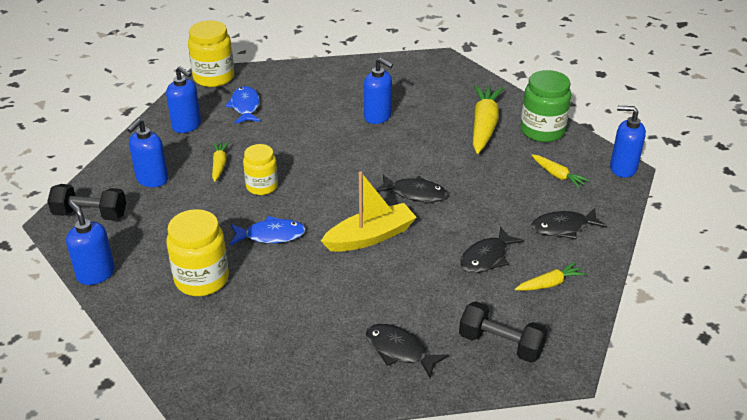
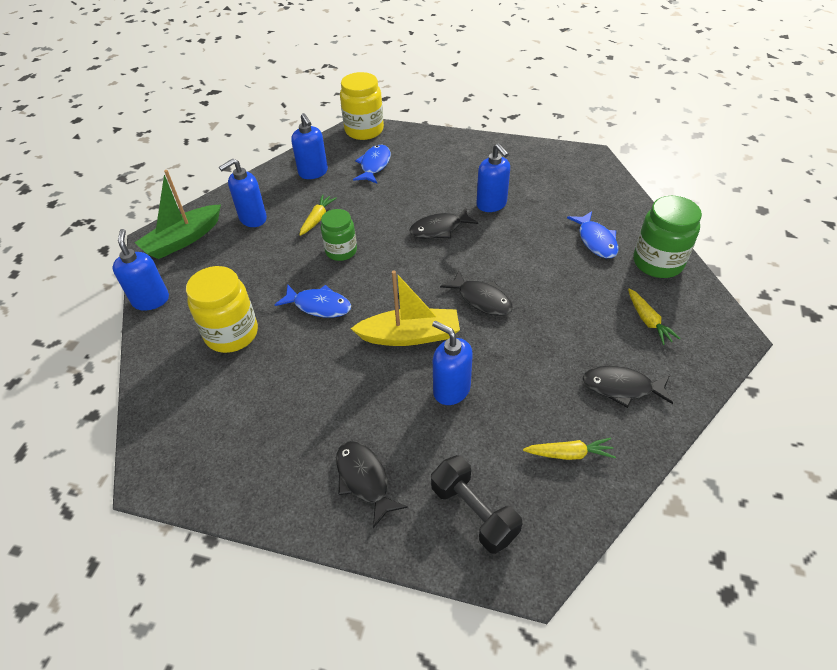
camera: 25 degrees right, 10 degrees up
(90, 214) = (183, 240): black dumbbell -> green boat
(262, 186) = (341, 251): yellow jar -> green jar
(484, 125) = (596, 240): yellow carrot -> blue fish
(487, 257) = (516, 398): black fish -> black fish (439, 229)
(622, 168) = (731, 333): blue soap dispenser -> blue soap dispenser (451, 390)

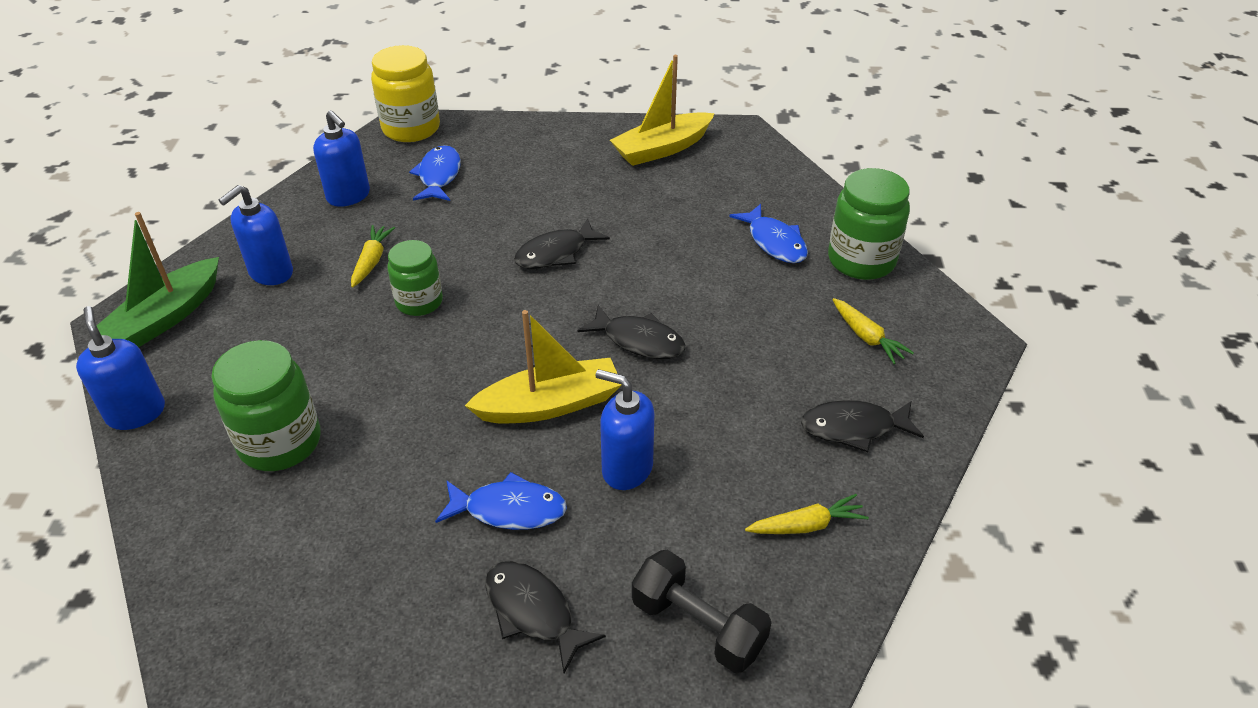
camera: 15 degrees left, 5 degrees down
(232, 334) = (280, 442): yellow jar -> green jar
(319, 305) = (405, 383): blue fish -> blue fish (509, 509)
(491, 204) = (621, 211): blue soap dispenser -> none
(530, 163) = (662, 149): none -> yellow boat

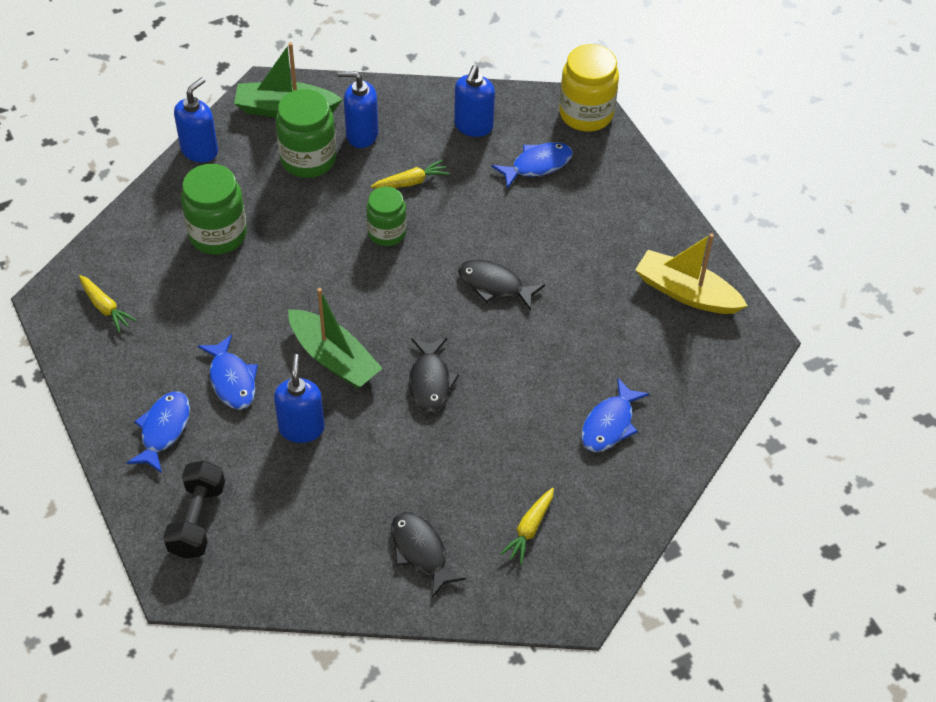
camera: 60 degrees right, 10 degrees up
(533, 612) = (163, 430): black fish -> blue fish
(550, 405) = (334, 358): yellow boat -> green boat
(806, 525) = (310, 552): yellow carrot -> yellow carrot (105, 307)
(861, 260) = (627, 495): green jar -> green jar (308, 159)

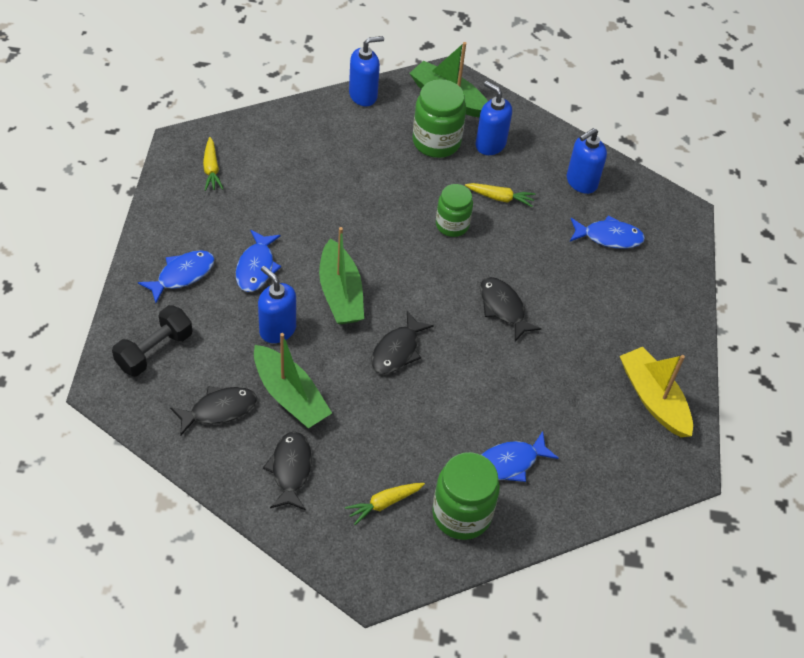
camera: 30 degrees right, 0 degrees up
(218, 234) = (329, 160): green jar -> green jar (461, 514)
(301, 428) = (277, 329): blue soap dispenser -> blue soap dispenser turned 75 degrees counterclockwise
(307, 538) = (219, 410): none -> black fish
(364, 483) = (290, 396): none -> green boat
(586, 114) = (680, 219): yellow jar -> none

